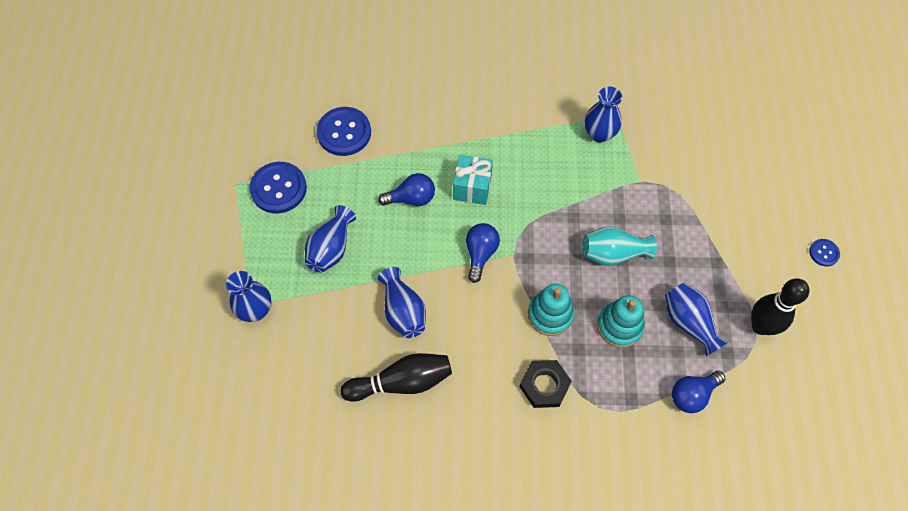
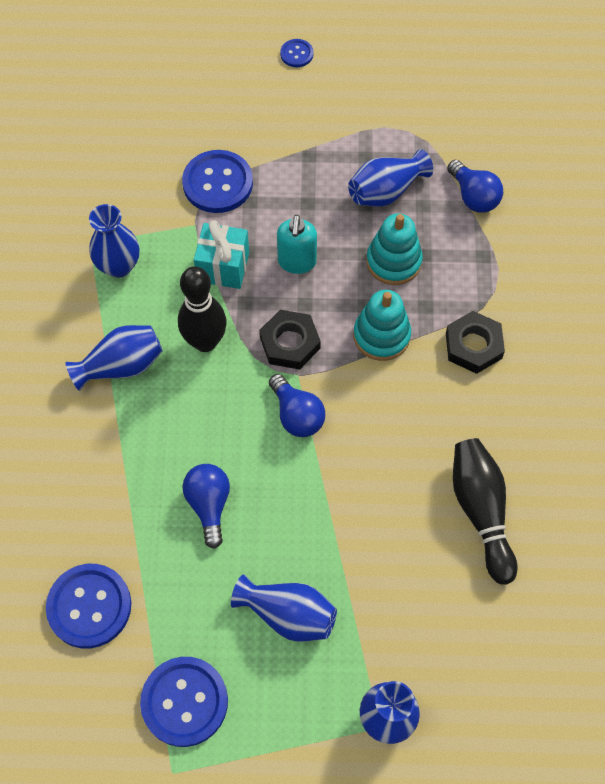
camera: 90 degrees left, 0 degrees up
(403, 311) = (382, 512): blue vase -> blue vase (121, 366)
(472, 188) = (195, 424): turquoise gift -> turquoise gift (223, 267)
(480, 254) = (297, 415): blue light bulb -> blue light bulb turned 135 degrees counterclockwise
(540, 249) = (290, 343): none -> black nut
(613, 253) = (297, 262): turquoise vase -> turquoise soap dispenser
(680, 196) = (217, 183): none -> blue button
(760, 326) = (388, 123): black bowling pin -> black bowling pin (205, 342)

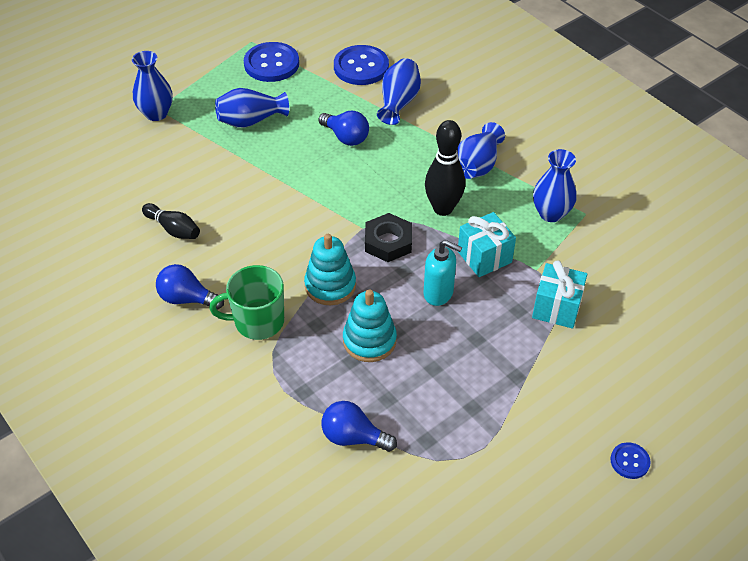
camera: 140 degrees right, 15 degrees down
(217, 183) = (556, 308): blue button -> turquoise gift
(297, 262) = (438, 293): turquoise soap dispenser -> turquoise soap dispenser turned 150 degrees clockwise
(297, 415) = (341, 207): blue light bulb -> blue light bulb (187, 299)
(386, 191) = (428, 391): blue vase -> blue vase (398, 102)
(473, 345) = (257, 321): black nut -> green mug
(481, 511) = (173, 229): black bowling pin -> black bowling pin, size x0.64

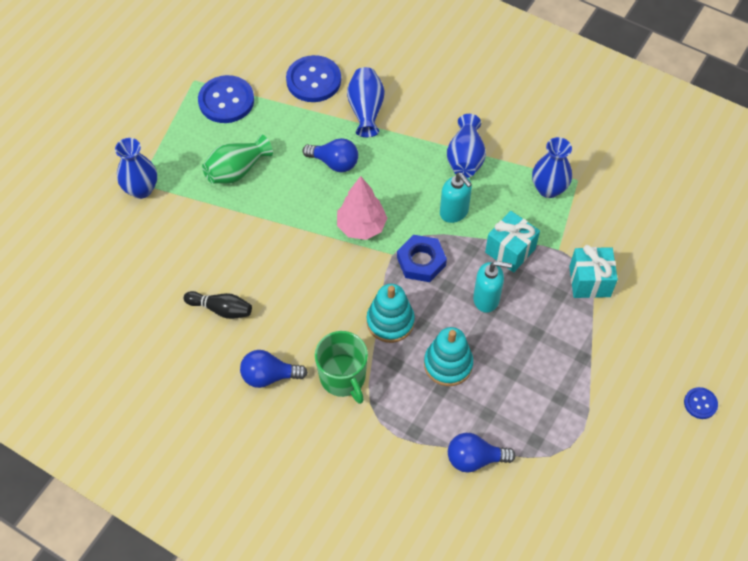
camera: 20 degrees left, 10 degrees up
(251, 121) = (237, 171): blue vase -> green vase
(257, 321) = (343, 378): green mug -> green mug turned 90 degrees counterclockwise
(344, 196) = (361, 227): none -> pink tree
(388, 242) = (421, 261): black nut -> blue nut
(443, 208) = (454, 212): black bowling pin -> turquoise soap dispenser

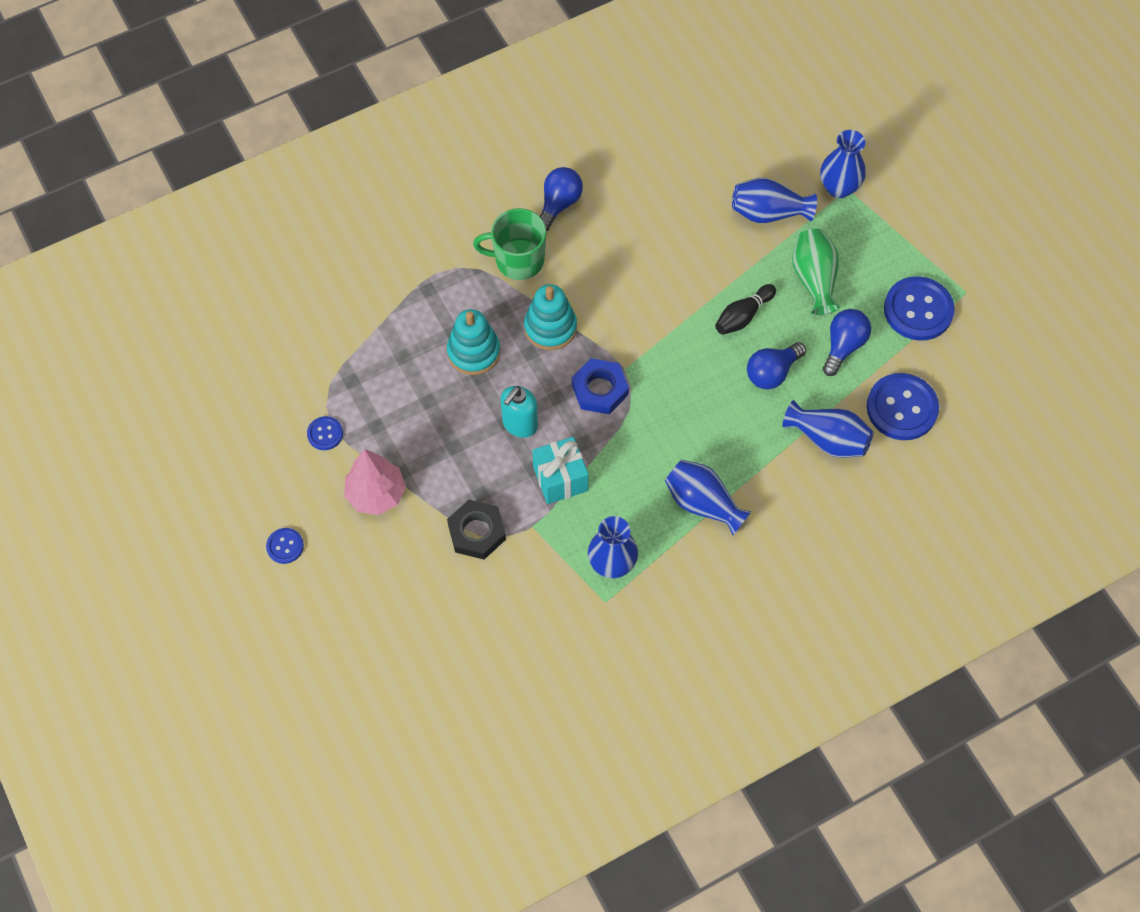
camera: 120 degrees right, 5 degrees up
(192, 224) = (768, 213): none -> blue vase
(221, 309) = (654, 197): black bowling pin -> black bowling pin (743, 316)
(361, 227) = (675, 357): pink tree -> pink tree (376, 494)
(454, 212) = (639, 452): turquoise soap dispenser -> none
(474, 459) = (370, 323): blue light bulb -> blue light bulb (843, 346)
(589, 281) = (476, 532): turquoise gift -> black nut
(593, 432) = (325, 434): none -> blue button

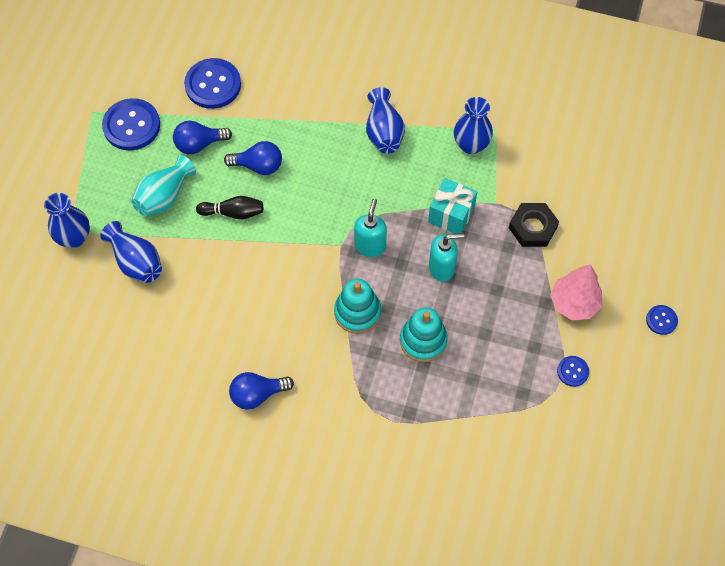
camera: 135 degrees left, 0 degrees up
(518, 260) = (328, 378): green mug -> none
(600, 389) = (370, 246): blue nut -> turquoise soap dispenser
(814, 279) = (164, 196): green vase -> turquoise vase
(828, 439) = (274, 104): blue vase -> none

